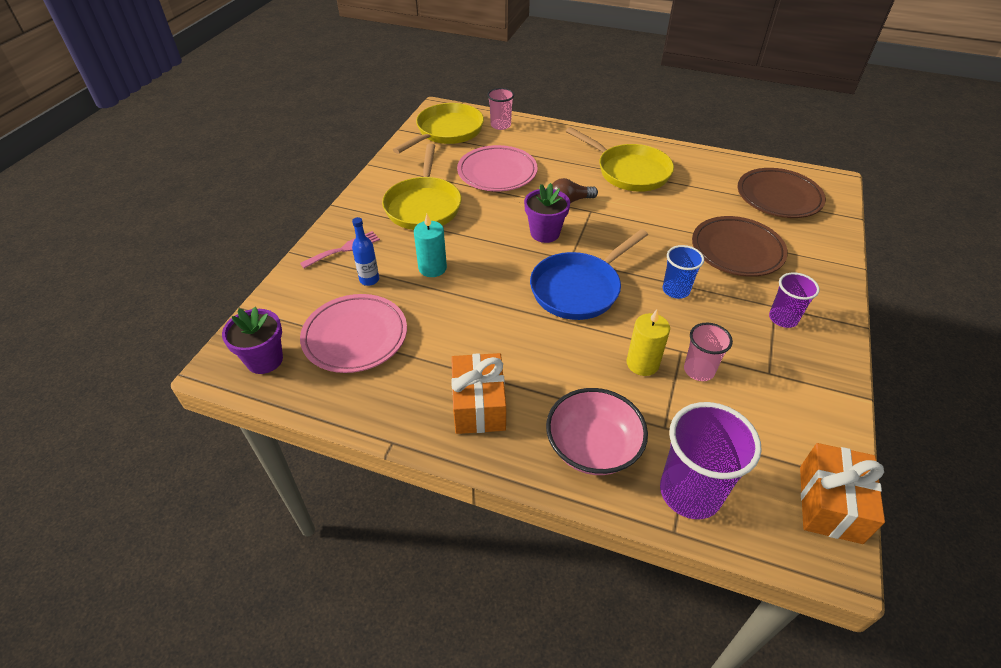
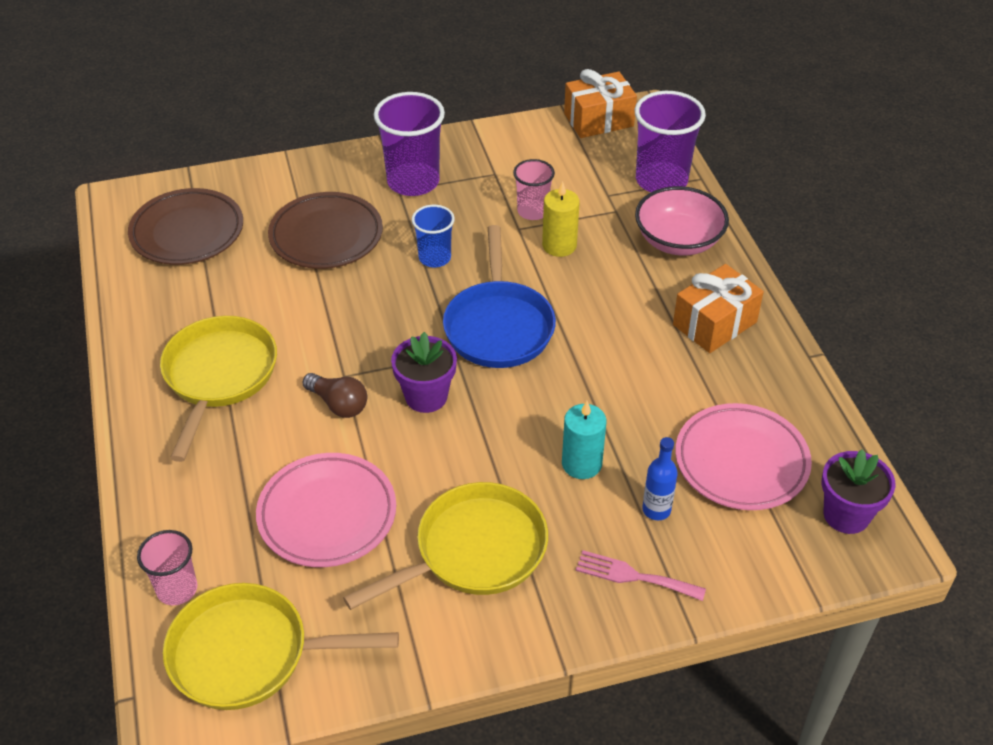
camera: 125 degrees left, 0 degrees up
(579, 288) = (498, 326): blue pan -> blue pan turned 75 degrees clockwise
(783, 318) = (413, 182): purple cup -> purple cup, size x1.72

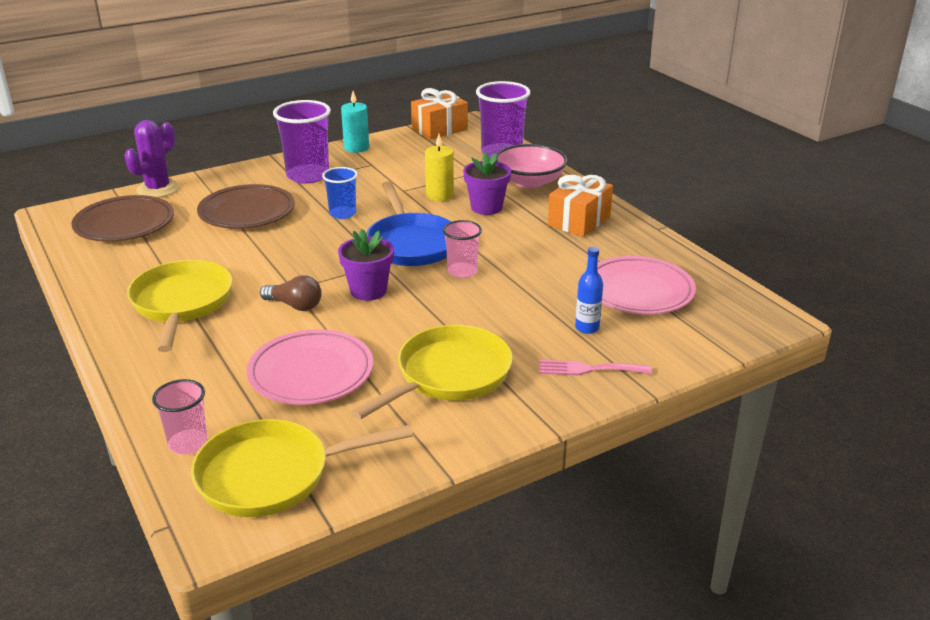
camera: 15 degrees left, 15 degrees down
(237, 176) = (158, 189): none -> purple cactus
(532, 211) = (410, 180): pink cup -> pink cup (462, 271)
(581, 464) = (514, 311): turquoise candle -> turquoise candle (356, 148)
(846, 515) = (733, 308): purple flower pot -> purple flower pot (486, 207)

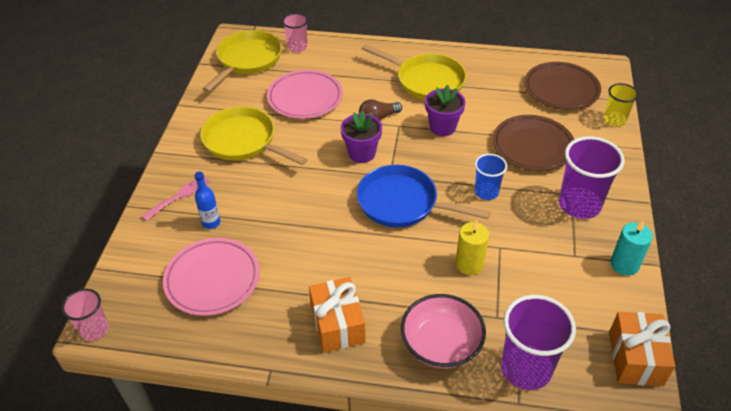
camera: 130 degrees right, 15 degrees up
(158, 189) = (614, 120): purple cactus -> yellow cup
(449, 375) = (243, 141): yellow pan -> yellow pan turned 135 degrees clockwise
(462, 271) = (338, 207): pink cup -> pink cup (94, 329)
(486, 207) = (419, 280): purple flower pot -> purple flower pot (442, 127)

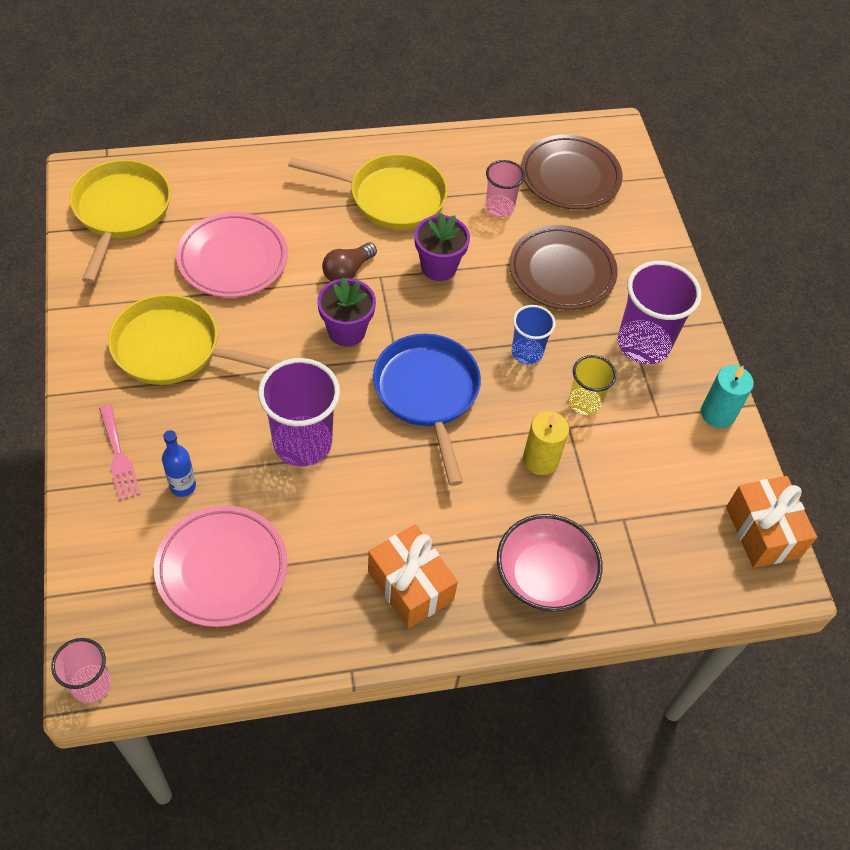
camera: 25 degrees left, 10 degrees up
(179, 196) = (118, 456): pink fork -> pink fork turned 135 degrees clockwise
(297, 47) = (186, 175): pink cup -> pink cup (499, 207)
(402, 203) = (428, 394): blue pan -> blue pan turned 75 degrees clockwise
(526, 368) = (650, 579): purple cup -> purple cup (302, 443)
(614, 120) = (648, 210): yellow cup -> yellow cup (584, 402)

